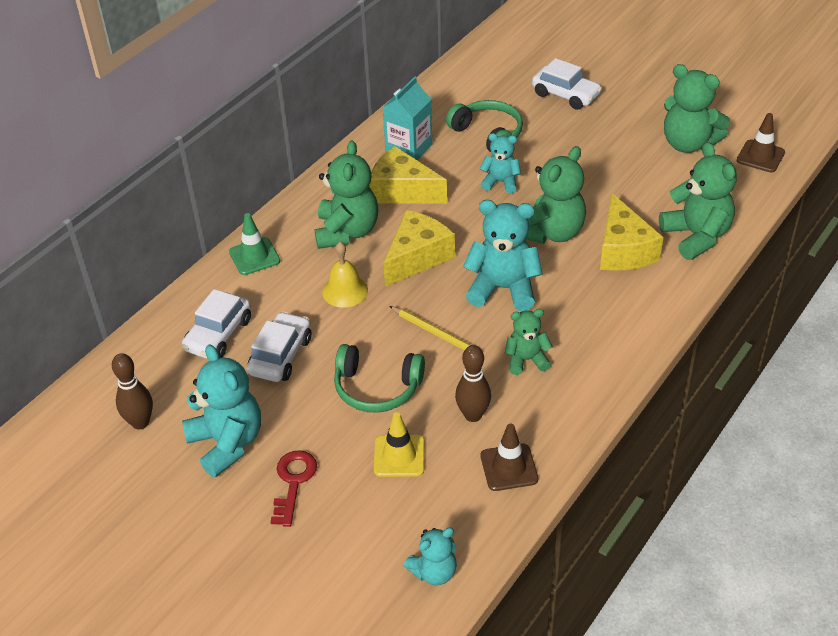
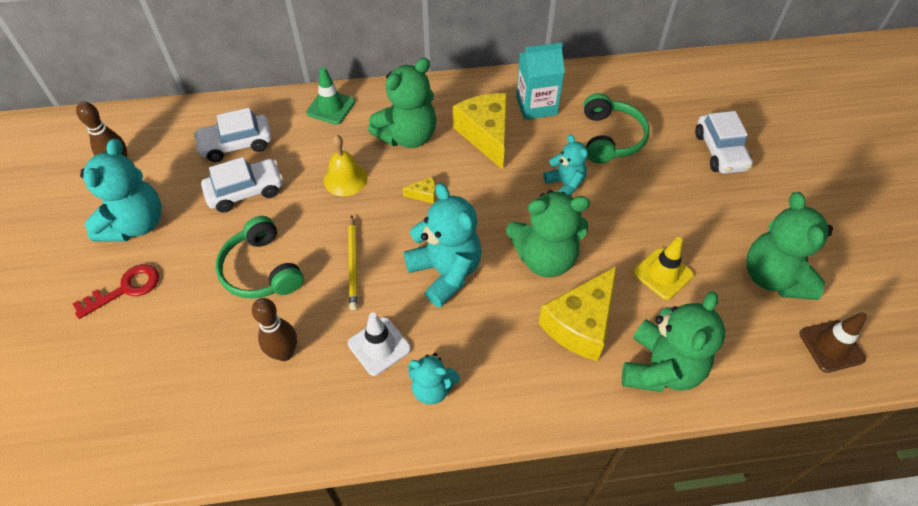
camera: 45 degrees right, 10 degrees up
(399, 456) = (201, 335): yellow traffic cone -> yellow traffic cone (663, 274)
(417, 257) = (424, 194): yellow cheese -> yellow cheese, size x0.41
(434, 572) = (94, 447): turquoise teddy bear -> turquoise teddy bear (432, 388)
(509, 467) = (246, 420): brown traffic cone -> none
(526, 360) = (379, 346): green teddy bear -> white traffic cone

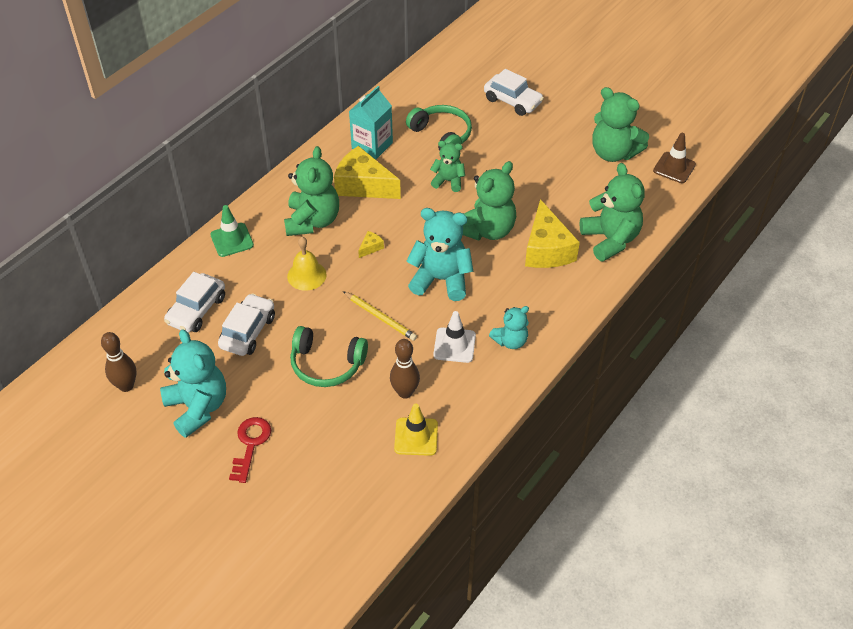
camera: 45 degrees left, 5 degrees down
(565, 184) = (448, 181): turquoise teddy bear -> green teddy bear
(663, 274) = (558, 192): yellow traffic cone -> yellow traffic cone (416, 437)

